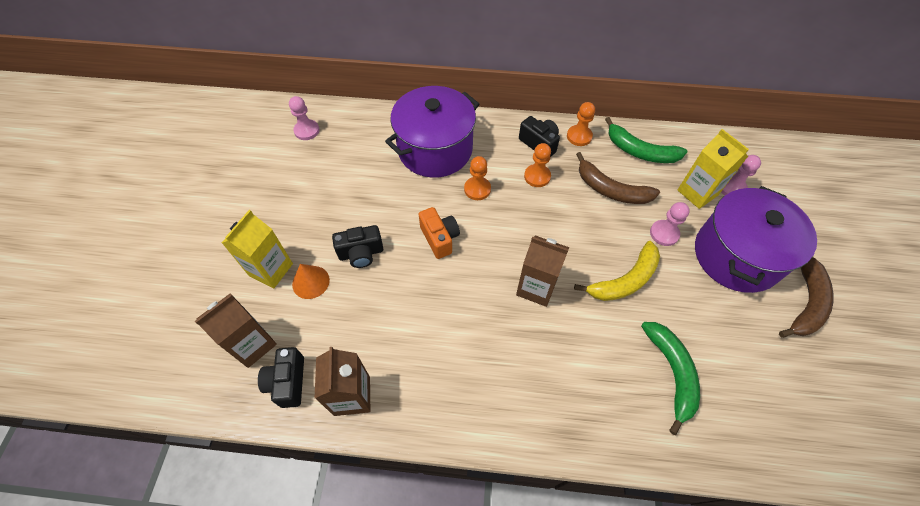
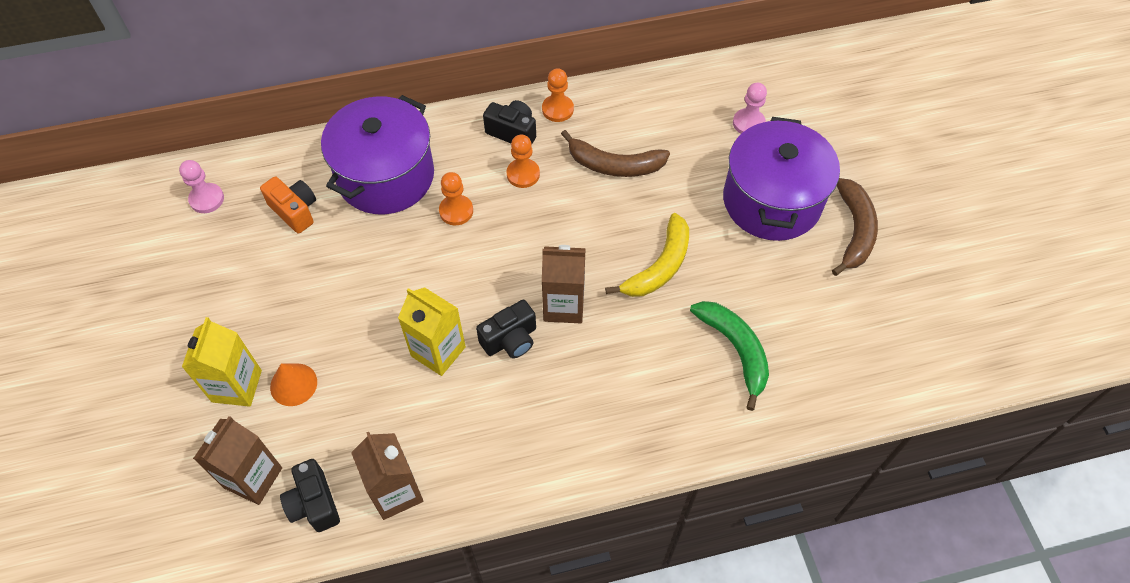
camera: 20 degrees left, 0 degrees up
(361, 253) = (342, 331): black camera -> black camera (510, 339)
(439, 238) = (431, 284): orange camera -> orange camera (295, 211)
(640, 151) = (634, 108): green banana -> none
(664, 233) = (688, 200): pink pawn -> none
(697, 193) = (712, 140): yellow carton -> yellow carton (438, 351)

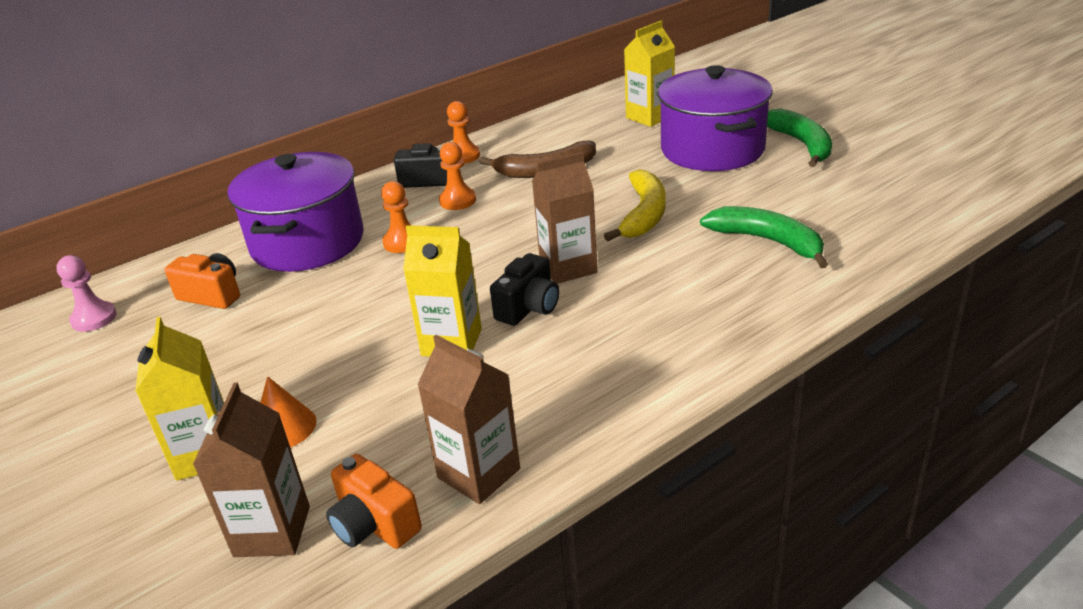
camera: 20 degrees left, 25 degrees down
(314, 503) = (374, 524): black camera -> orange camera
(748, 123) = (650, 117): pink pawn -> yellow carton
(854, 231) = (802, 144): brown banana -> green banana

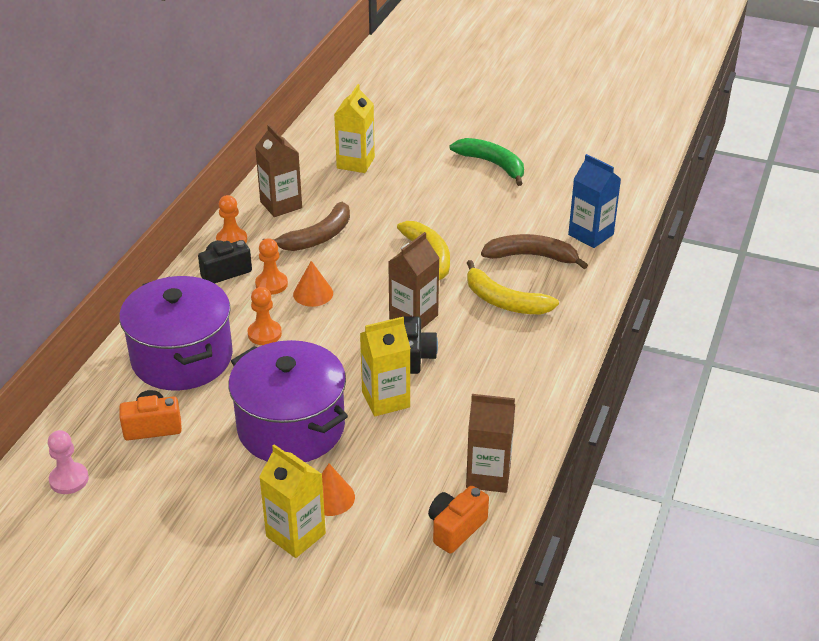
camera: 35 degrees left, 5 degrees up
(272, 531) = (397, 558): brown carton -> brown carton (281, 205)
(374, 524) = (456, 528): orange camera -> orange camera turned 120 degrees clockwise
(488, 218) = (313, 293): none -> orange cone
(690, 279) = (504, 301): none -> yellow banana
(712, 149) = (431, 185): purple pot -> purple pot (291, 427)
(768, 241) = (531, 256): green banana -> brown banana
(867, 236) = (590, 234): none -> blue carton

